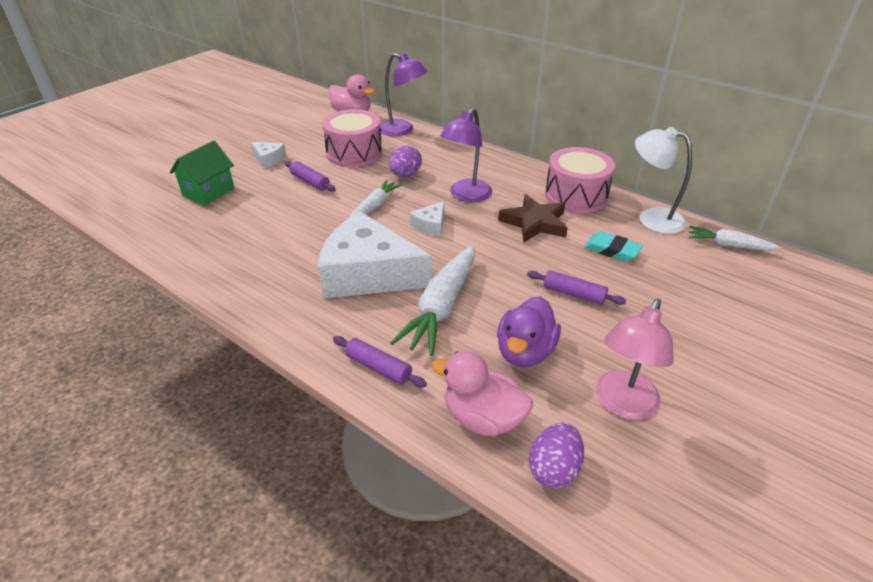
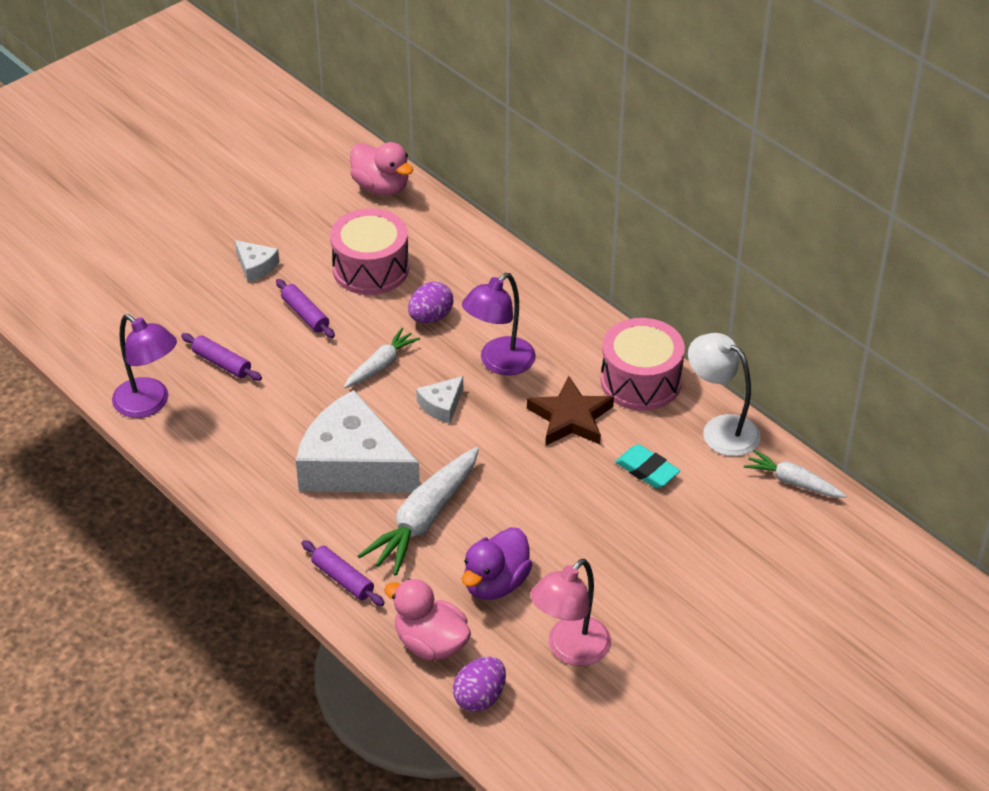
camera: 10 degrees right, 5 degrees up
(208, 192) = (177, 317): green house -> none
(402, 130) = (446, 230): purple lamp -> purple lamp (149, 404)
(573, 294) = (576, 522): purple rolling pin -> purple rolling pin (222, 363)

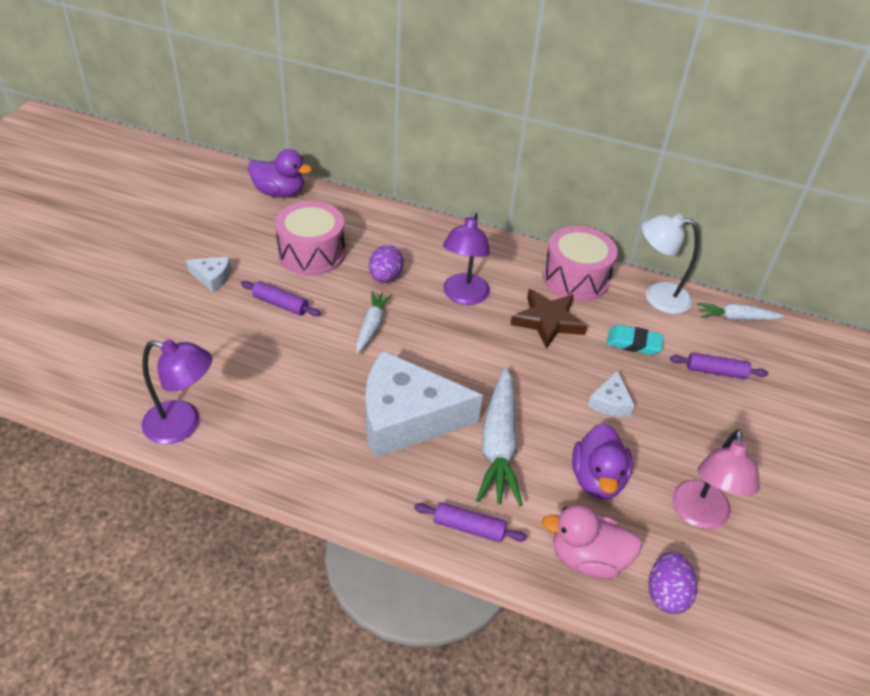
camera: 30 degrees left, 0 degrees up
(222, 363) = (231, 366): purple rolling pin -> purple rolling pin (716, 371)
(381, 187) = (279, 192): pink duck -> purple duck
(441, 405) = (443, 343): white cheese -> white cheese (610, 403)

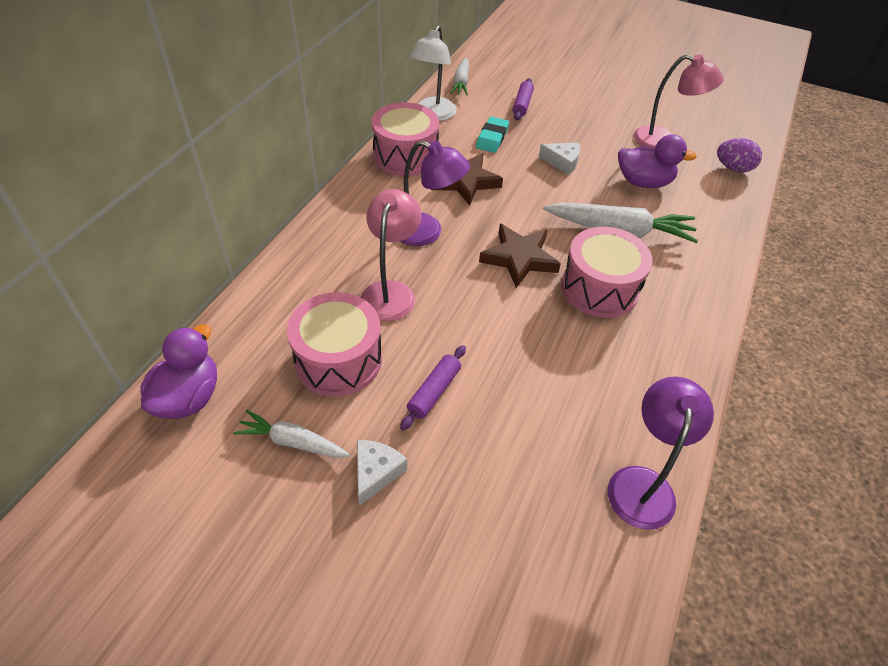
camera: 85 degrees left, 5 degrees up
(371, 326) = (472, 307): white carrot -> white carrot (292, 442)
(385, 277) = (391, 291): purple egg -> pink lamp
(406, 418) = (599, 288): white cheese -> pink drum
(439, 359) = (519, 258): none -> brown star
(469, 528) = (710, 258): purple rolling pin -> none
(587, 559) = (717, 199): pink duck -> none

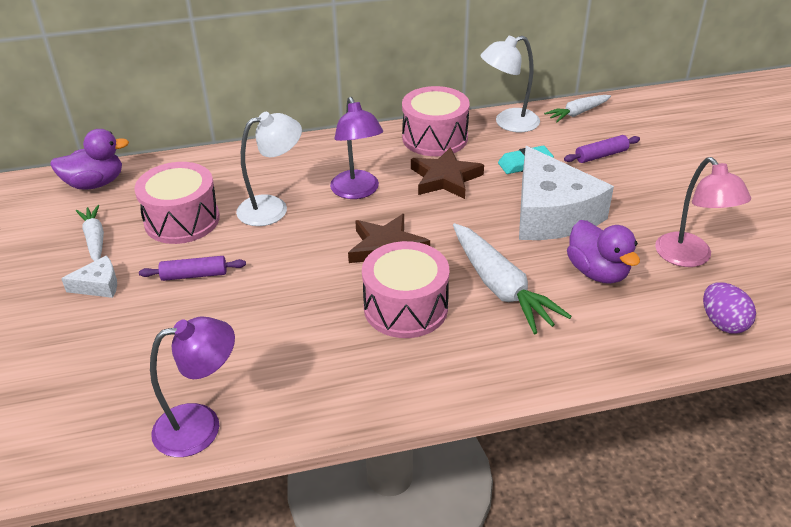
camera: 55 degrees right, 10 degrees down
(391, 291) = (272, 208): pink lamp -> white lamp
(562, 162) = (551, 213): white cheese -> white cheese, size x2.34

